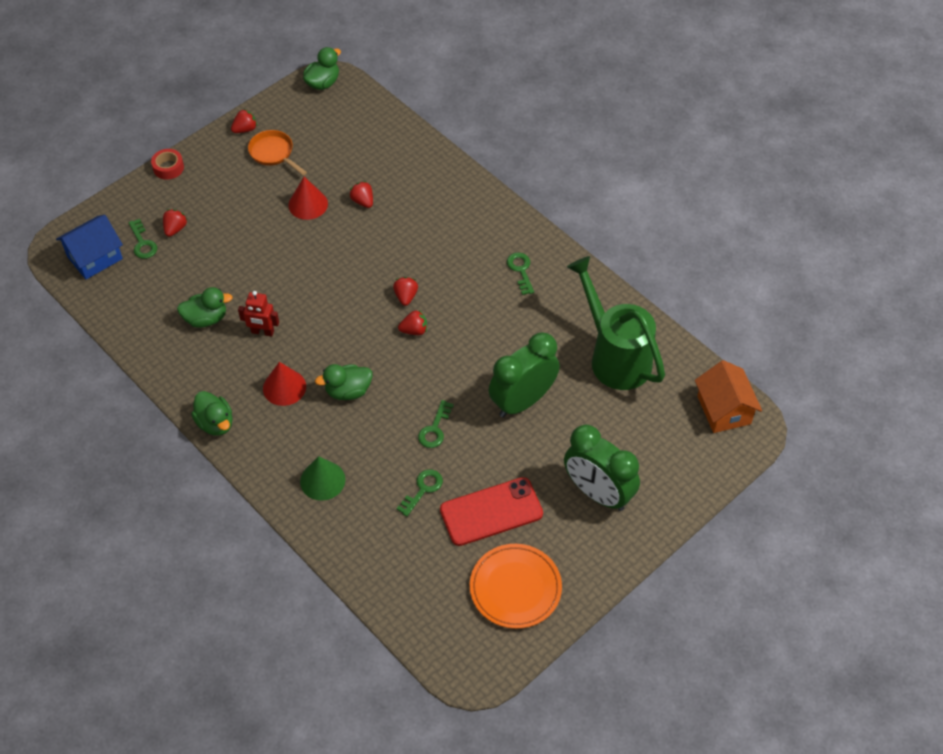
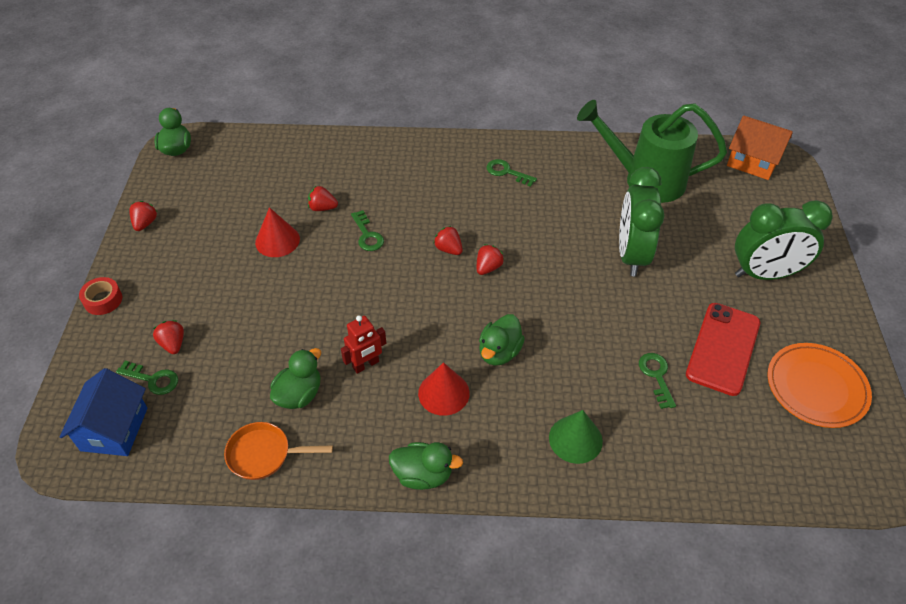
camera: 45 degrees left, 5 degrees down
(273, 153) = (196, 224): orange pan -> orange pan (264, 454)
(435, 429) = (601, 324): green key -> green key (367, 235)

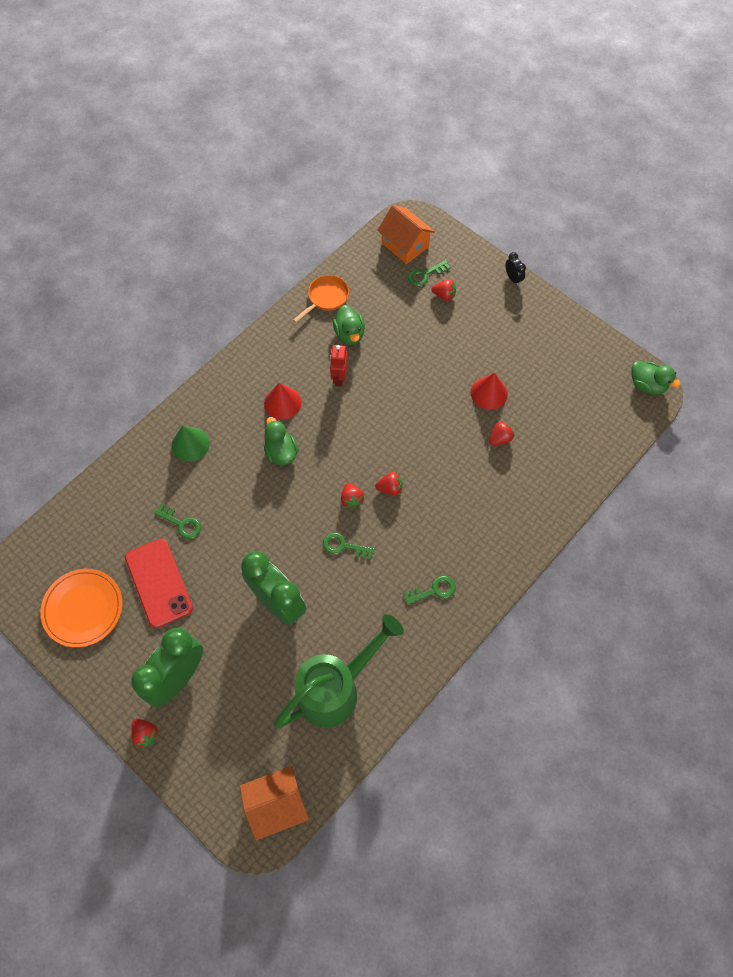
camera: 130 degrees right, 15 degrees up
(103, 300) = (513, 278): red tape -> black clock
(114, 429) = (405, 245): blue house -> orange house
(145, 223) = (571, 329): red strawberry -> red strawberry (146, 734)
(367, 235) = (448, 448): green key -> green key (344, 546)
(423, 475) = (244, 358): green duck -> none

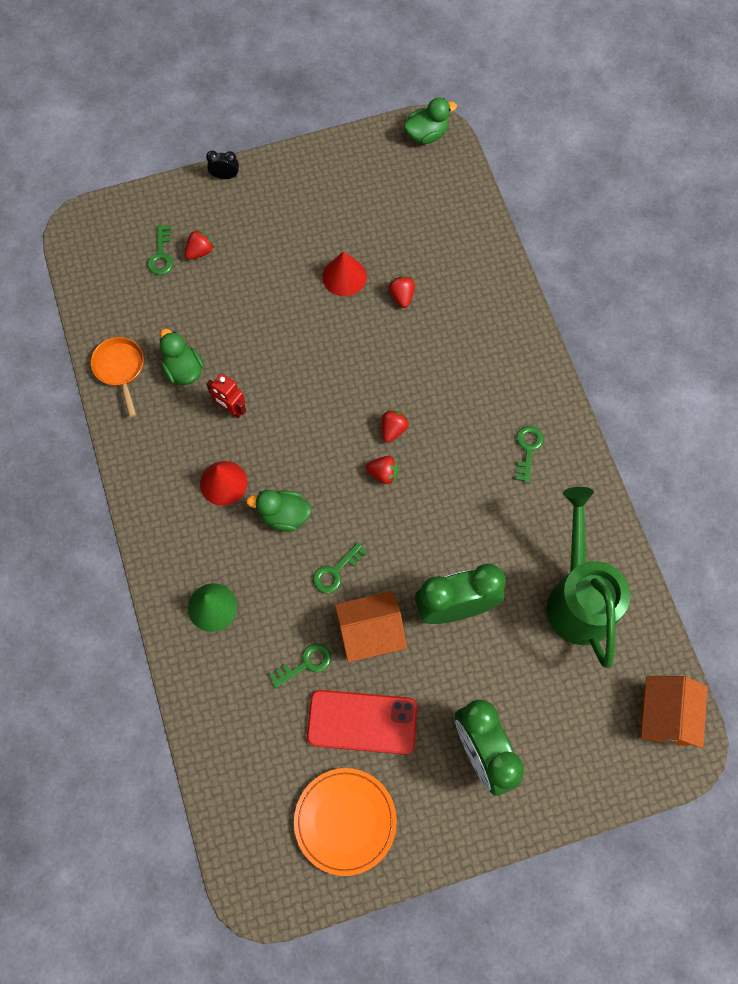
camera: 60 degrees left, 5 degrees up
(146, 734) = (526, 815): red strawberry -> none
(344, 546) = (431, 509): green key -> green key (336, 571)
(349, 334) = (183, 370): green duck -> green duck turned 135 degrees counterclockwise
(405, 245) = (108, 253): orange house -> orange house (370, 632)

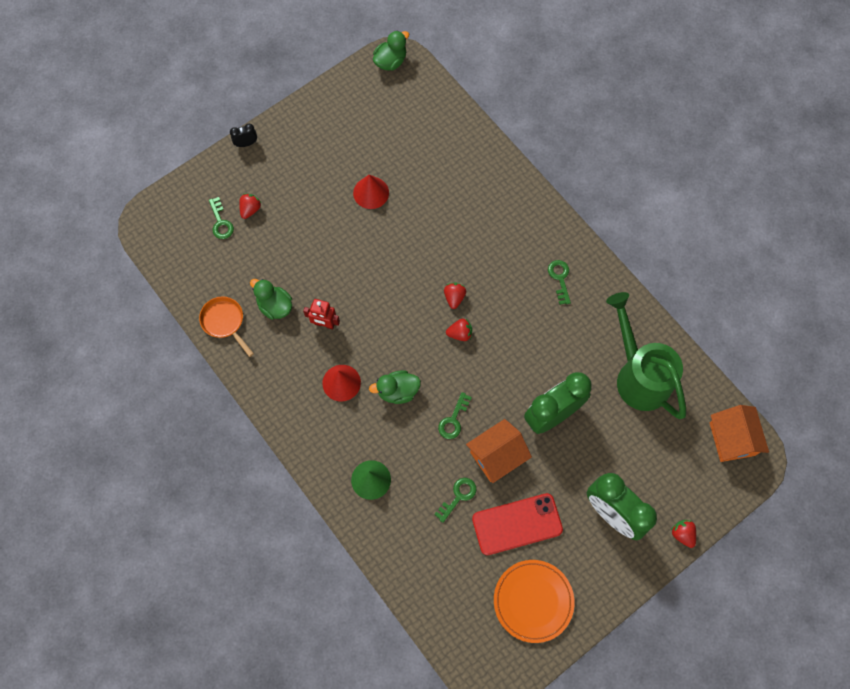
camera: 20 degrees left, 0 degrees up
(402, 296) = (421, 193): red strawberry -> red strawberry (682, 534)

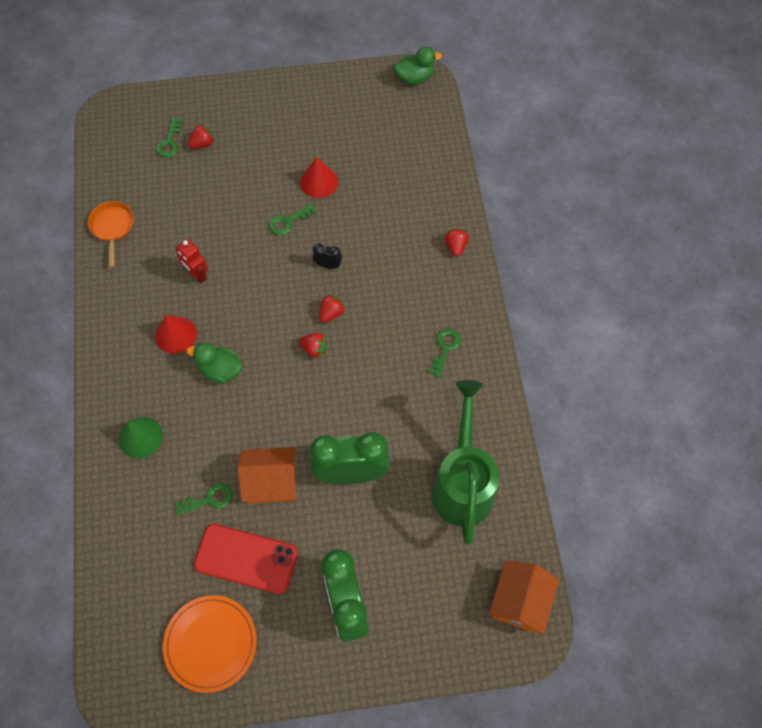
camera: 30 degrees right, 5 degrees down
(246, 143) = (238, 87): black clock -> black clock (328, 265)
(275, 306) = (165, 236): green duck -> none
(453, 420) = (254, 425): green key -> green key (289, 221)
(682, 534) = (404, 668): red strawberry -> red strawberry (456, 246)

